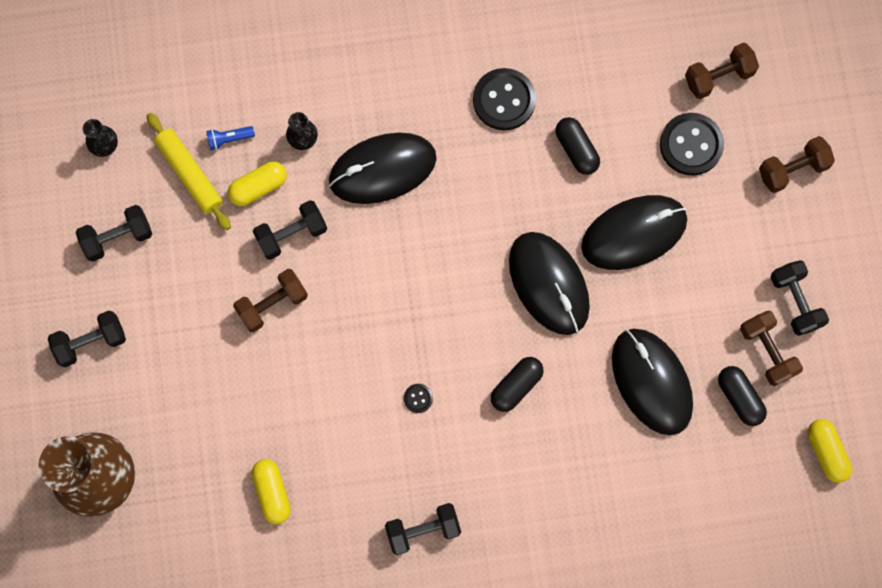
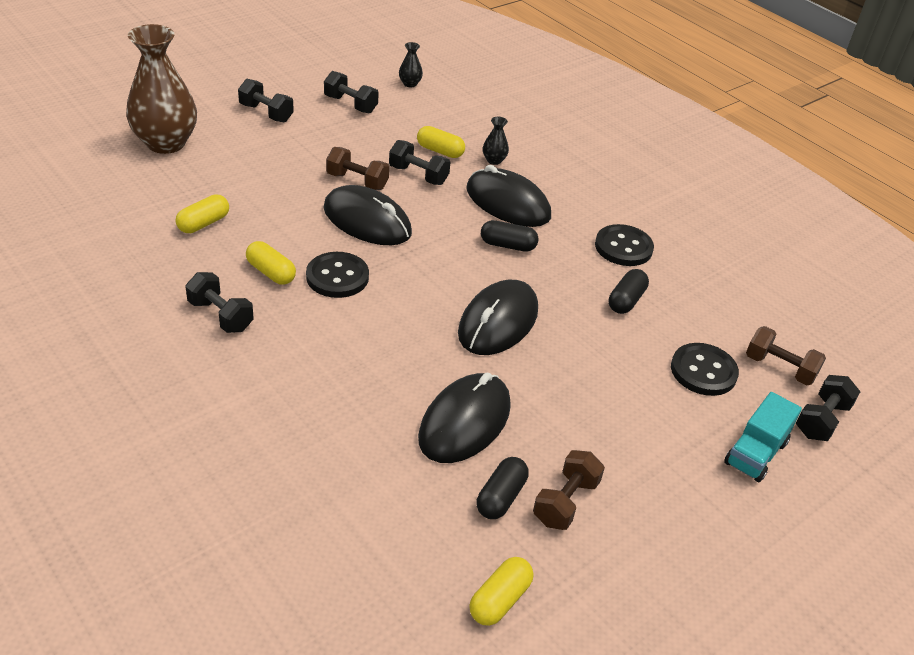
camera: 55 degrees right, 35 degrees down
(190, 174) = (422, 121): yellow rolling pin -> none
(229, 139) = (462, 130): blue flashlight -> none
(382, 458) = (271, 272): none -> yellow capsule
(418, 398) = (337, 277): black button -> black button, size x2.25
(516, 386) = (391, 331): black capsule -> black capsule (508, 245)
(634, 233) = (590, 361): black mouse -> black mouse (367, 221)
(792, 169) = (755, 453): brown dumbbell -> turquoise truck
(795, 301) = (634, 506): black dumbbell -> black dumbbell (821, 420)

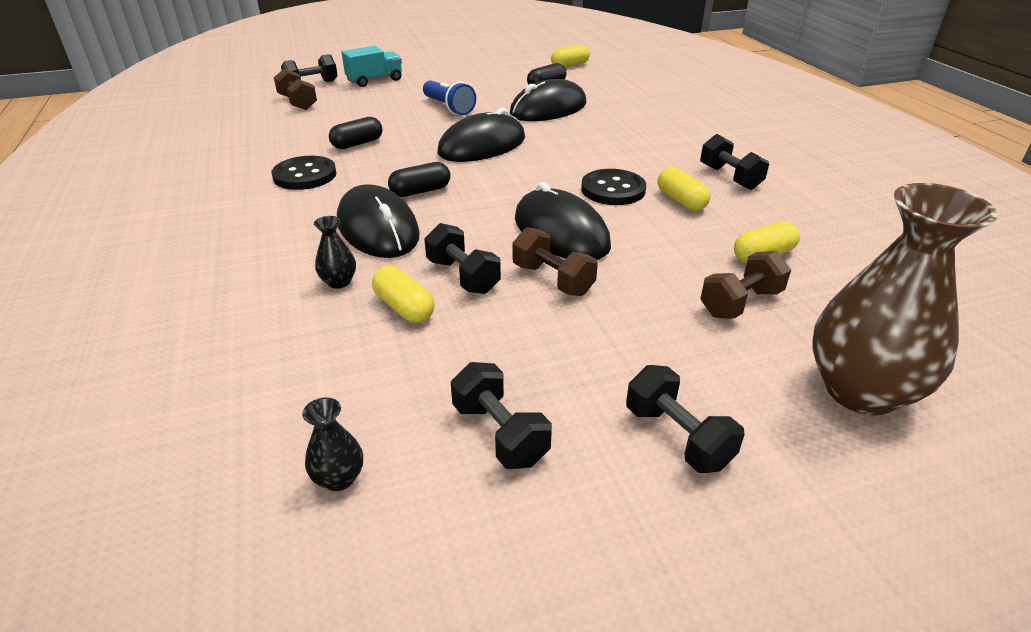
camera: 155 degrees left, 5 degrees down
(508, 245) = (420, 191): black capsule -> black capsule turned 60 degrees counterclockwise
(565, 502) = (510, 81): brown dumbbell -> brown dumbbell (740, 303)
(593, 396) = (448, 107): none -> blue flashlight
(703, 371) = (354, 107): black button -> none

